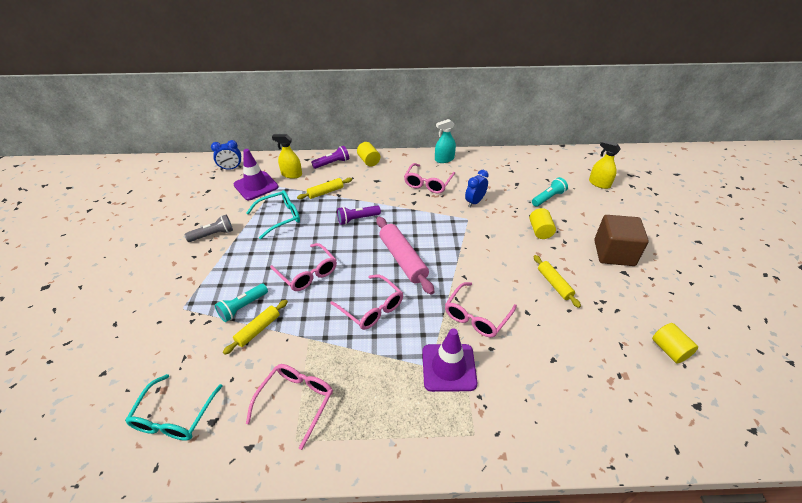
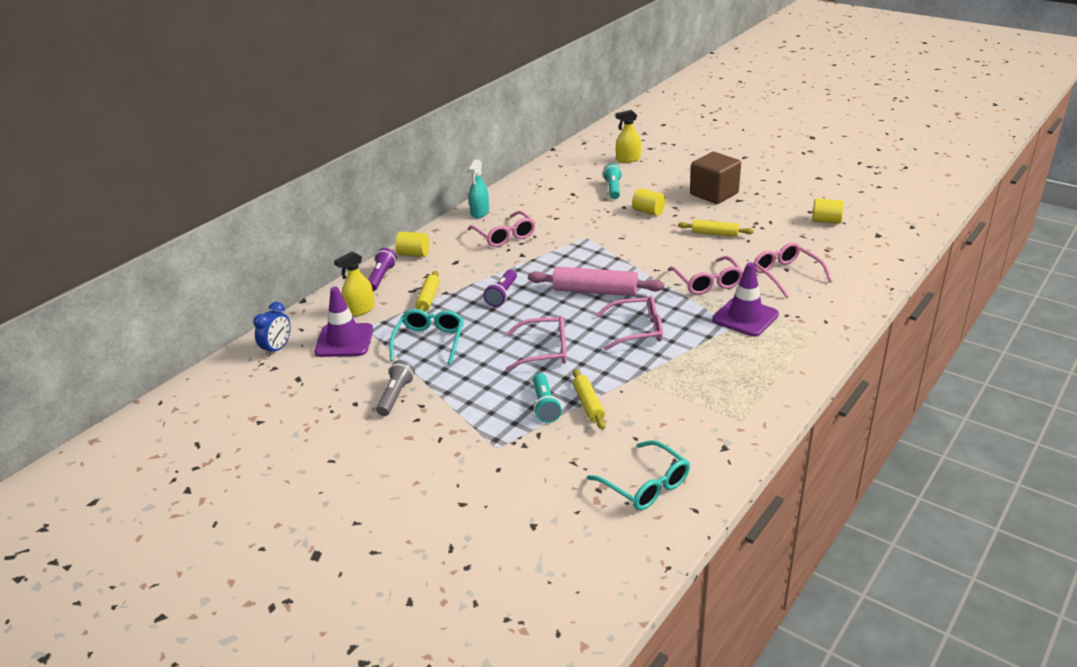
camera: 50 degrees left, 10 degrees down
(296, 401) = (700, 407): pink glasses -> pink glasses (786, 275)
(474, 202) = (568, 224): blue clock -> none

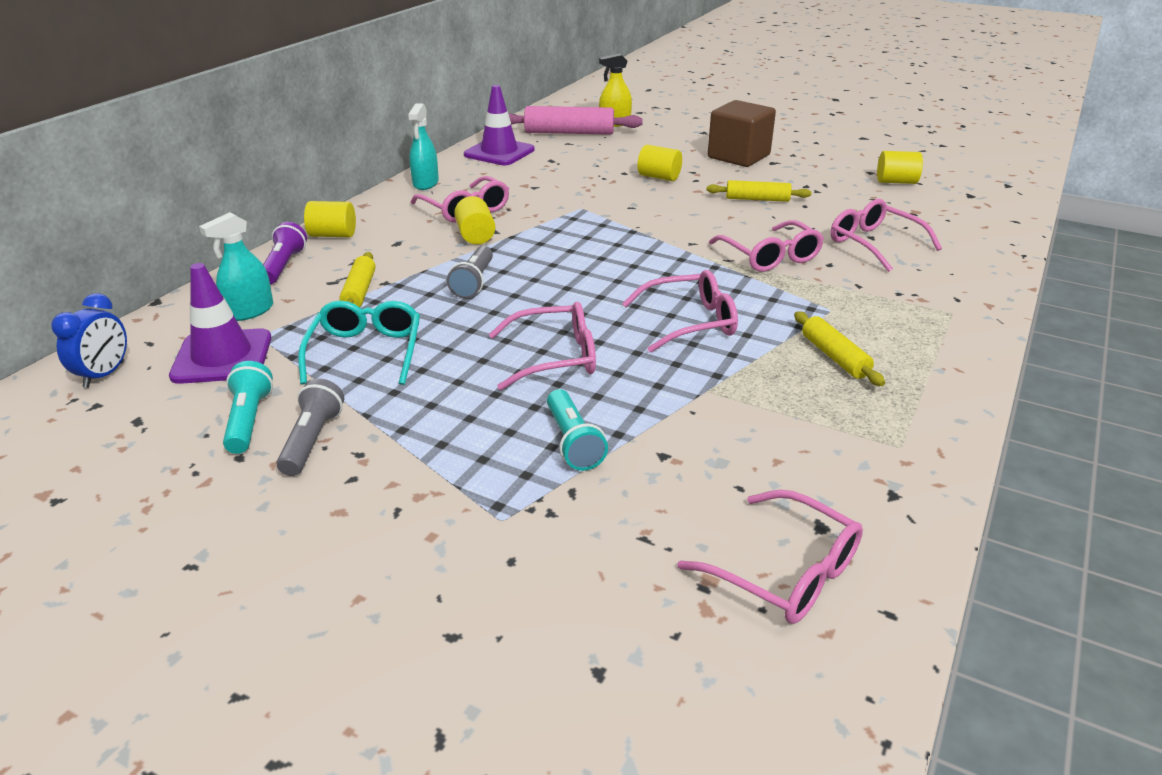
camera: 10 degrees left, 0 degrees up
(360, 310) = (250, 311): yellow spray bottle -> turquoise spray bottle
(502, 295) = (474, 283): purple flashlight -> grey flashlight
(508, 258) = (475, 236): none -> yellow cylinder
(588, 404) = (645, 436): yellow rolling pin -> yellow rolling pin (834, 357)
(595, 291) = (612, 273): pink rolling pin -> pink rolling pin (569, 133)
(613, 189) = (604, 154): turquoise flashlight -> turquoise flashlight (249, 420)
(646, 485) = (785, 572): turquoise glasses -> pink glasses
(745, 317) = (841, 298): purple traffic cone -> purple traffic cone (499, 152)

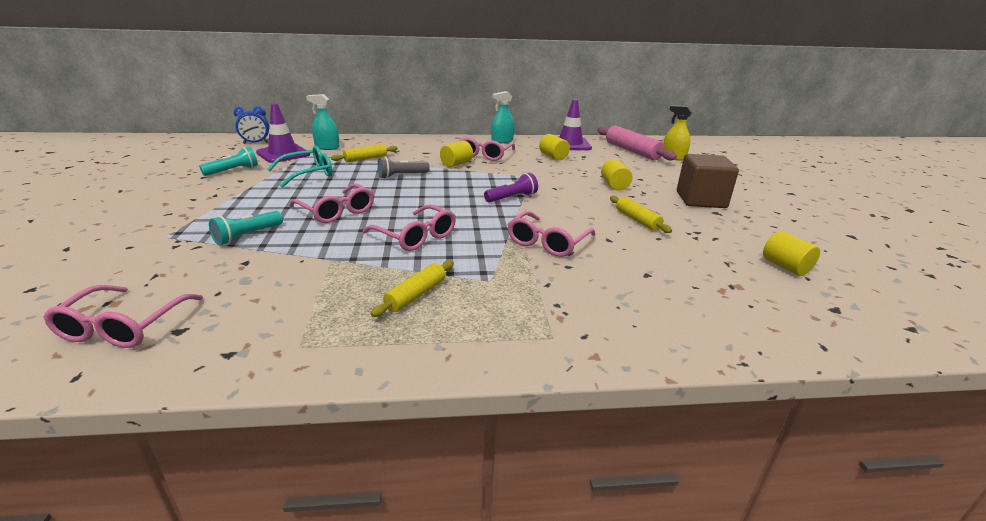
camera: 55 degrees right, 5 degrees down
(283, 266) = (375, 141): purple flashlight -> purple flashlight (512, 198)
(312, 440) = (222, 184): grey flashlight -> none
(333, 235) = (417, 141): yellow cylinder -> yellow cylinder (553, 156)
(873, 244) = (635, 278): pink glasses -> none

